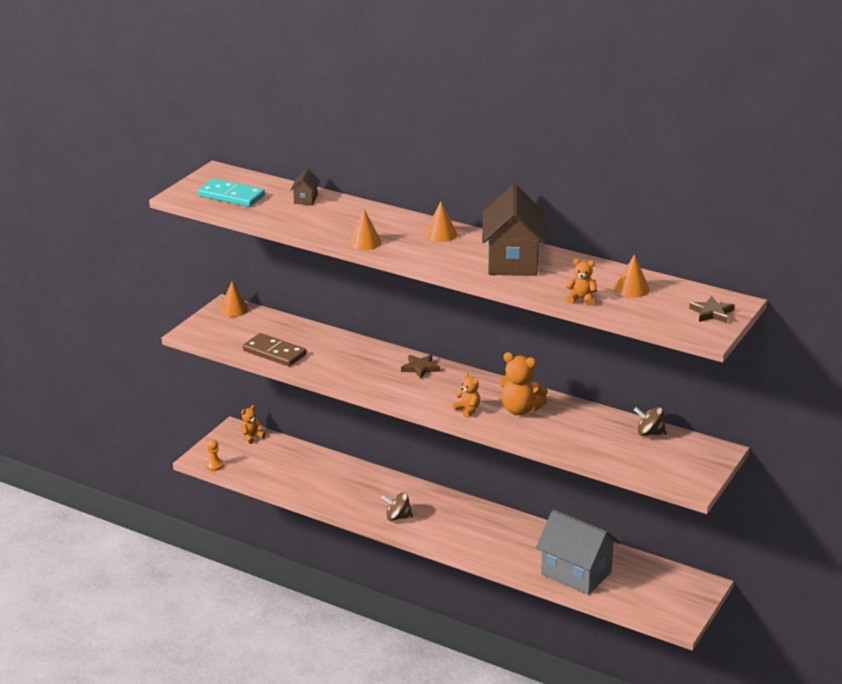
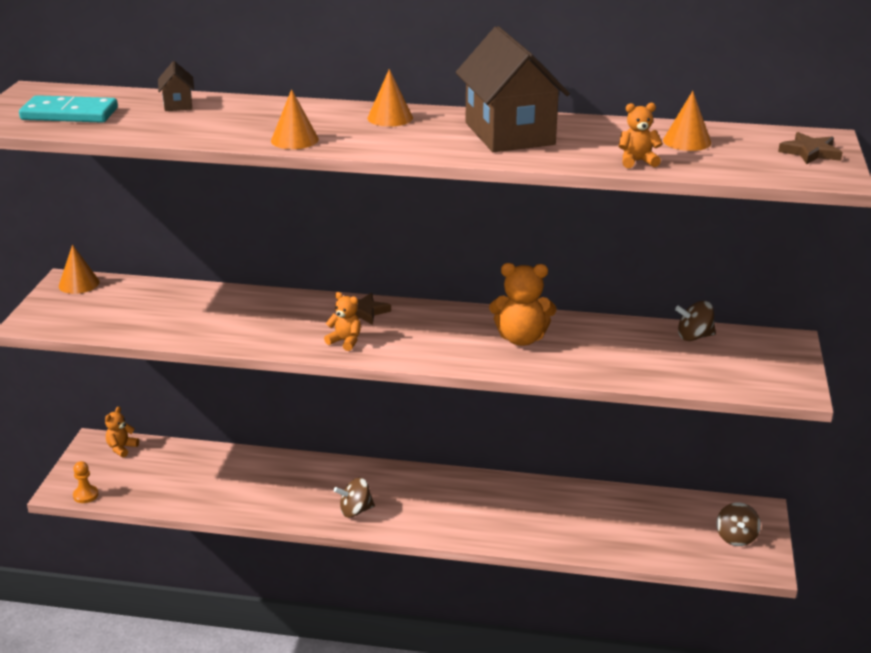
camera: 20 degrees left, 0 degrees up
(274, 353) = (160, 327): brown domino -> none
(467, 410) = (456, 351): orange teddy bear -> orange teddy bear (345, 341)
(576, 573) = (608, 532): grey house -> none
(672, 598) = (736, 537): none -> brown spinning top

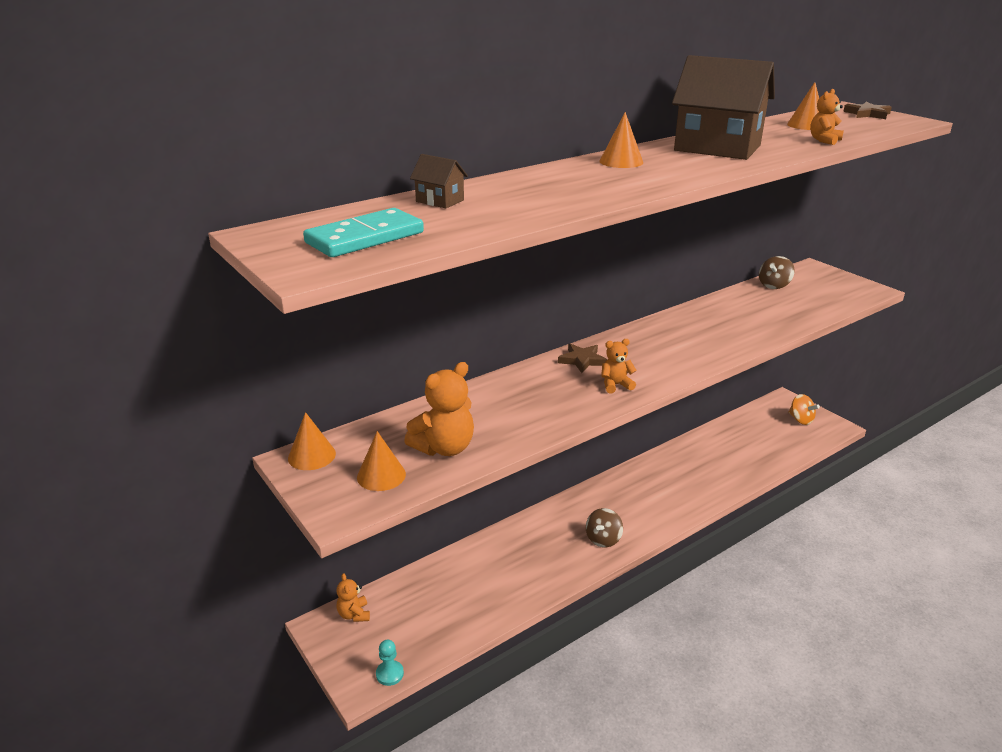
camera: 45 degrees left, 0 degrees up
(85, 495) = (389, 674): orange pawn -> turquoise pawn
(294, 140) = (611, 193): orange cone -> orange cone (381, 475)
(521, 339) = (704, 329): orange teddy bear -> orange teddy bear (444, 448)
(736, 537) = (800, 420): brown spinning top -> orange spinning top

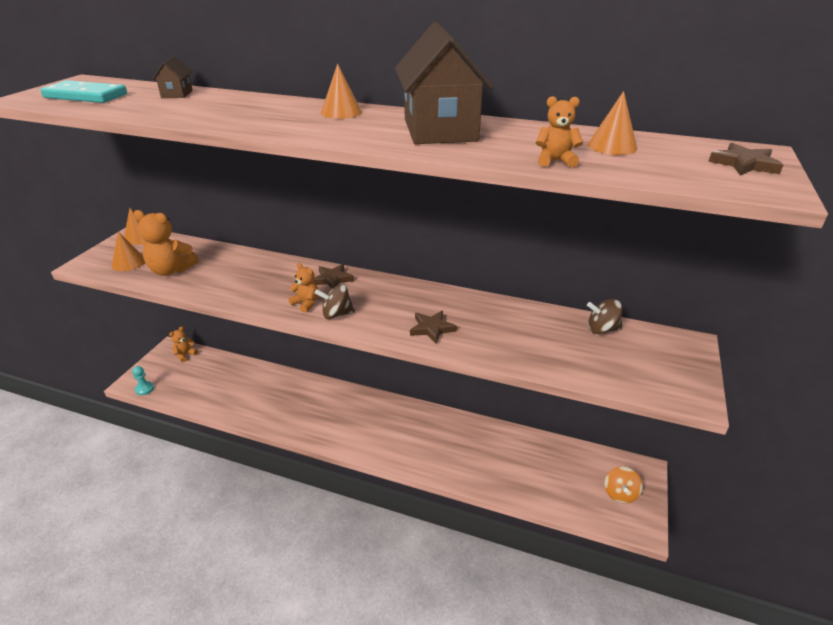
camera: 55 degrees right, 5 degrees up
(603, 539) = (325, 427): brown spinning top -> brown spinning top (336, 314)
(716, 342) = (432, 328): none -> brown star

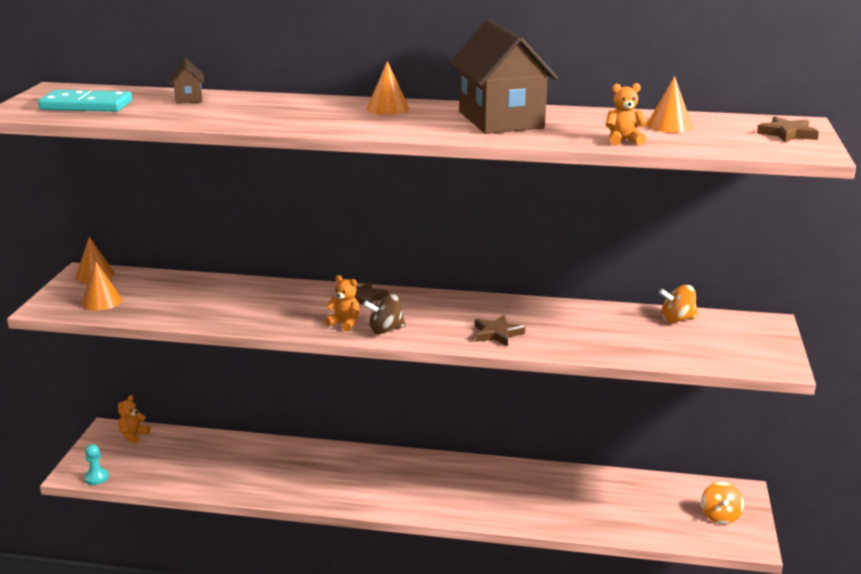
camera: 10 degrees left, 10 degrees down
(171, 270) = (161, 305): orange teddy bear -> none
(602, 329) = (677, 319): brown spinning top -> orange spinning top

